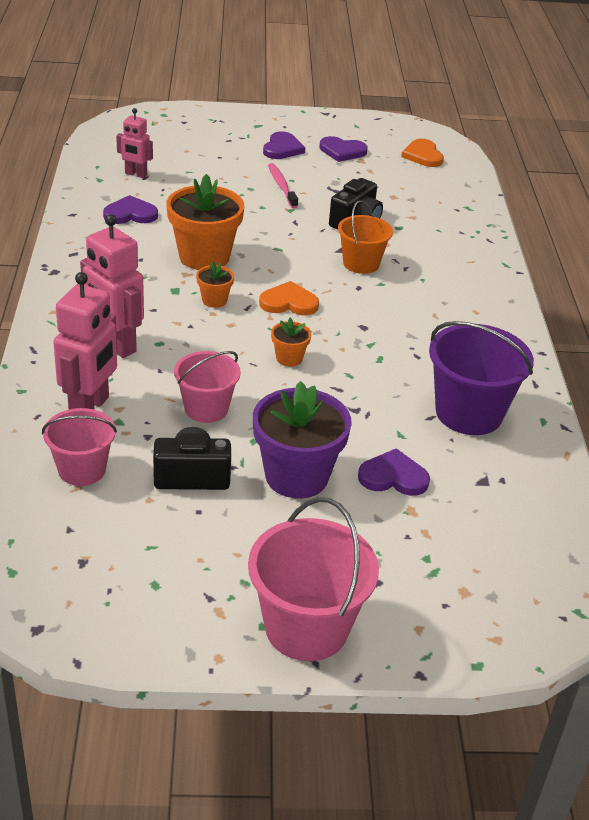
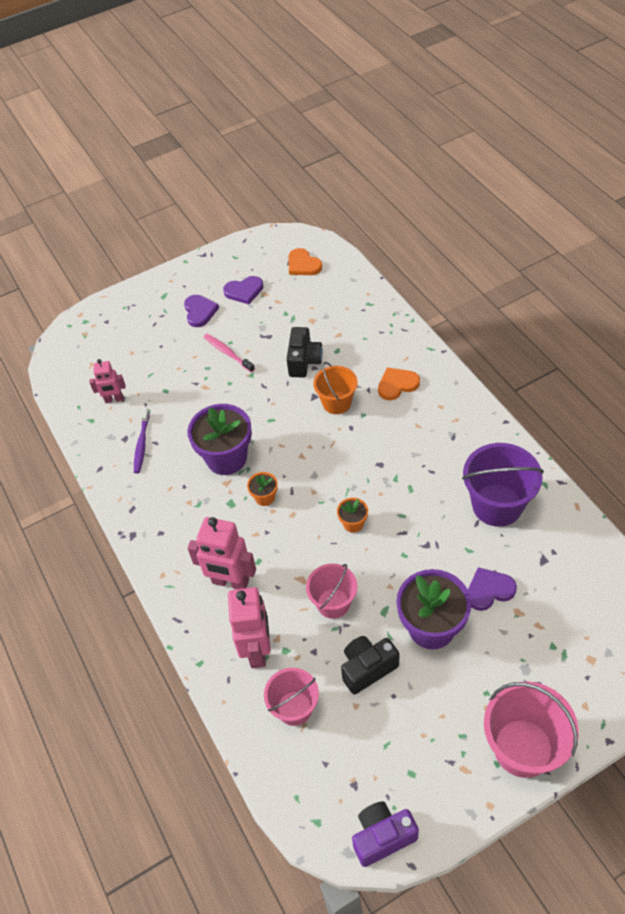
camera: 20 degrees left, 15 degrees up
(69, 620) = (382, 837): none -> purple camera
(130, 214) = (142, 444): purple heart -> purple toothbrush
(204, 257) = (226, 458): orange flower pot -> purple flower pot
(289, 302) = (316, 470): orange heart -> orange heart (397, 385)

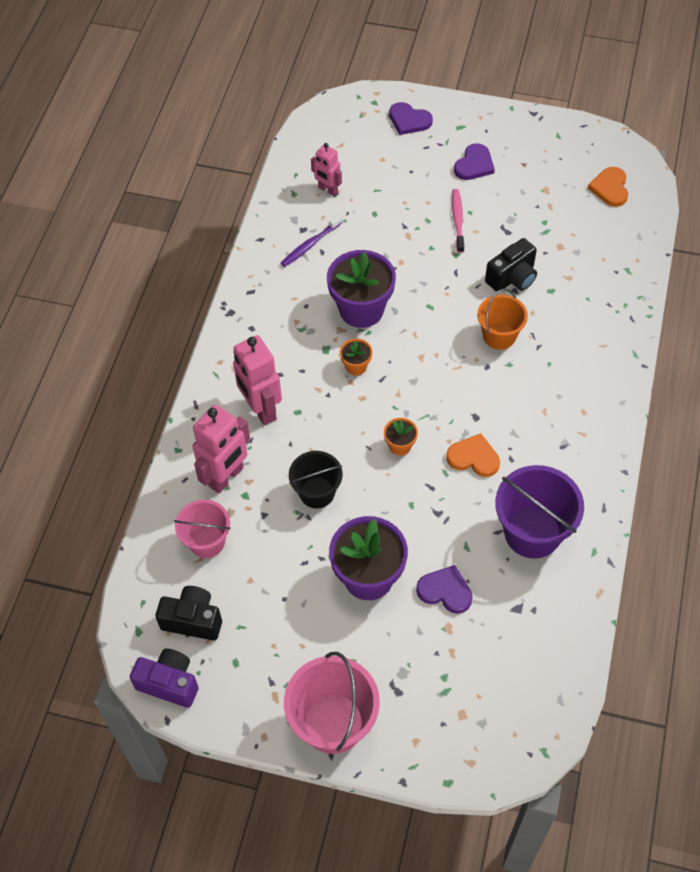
camera: 40 degrees right, 5 degrees up
(244, 291) = (531, 174): purple heart -> purple heart (409, 120)
(333, 603) = (317, 492): pink bucket -> black bucket
(367, 668) = (288, 562): black camera -> black camera (193, 620)
(397, 385) = (568, 362): orange heart -> orange heart (473, 457)

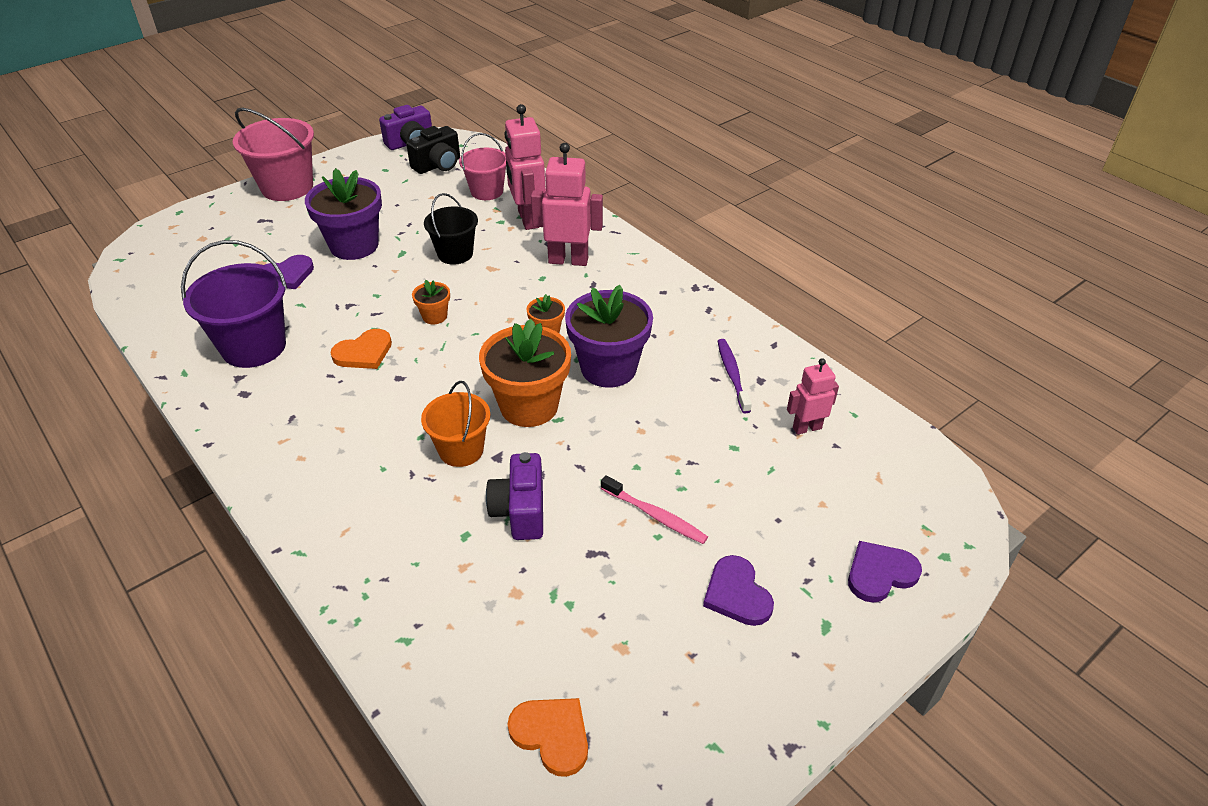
camera: 125 degrees right, 15 degrees down
(433, 328) = (529, 406): none -> orange flower pot
(512, 278) = (520, 511): black camera -> purple camera

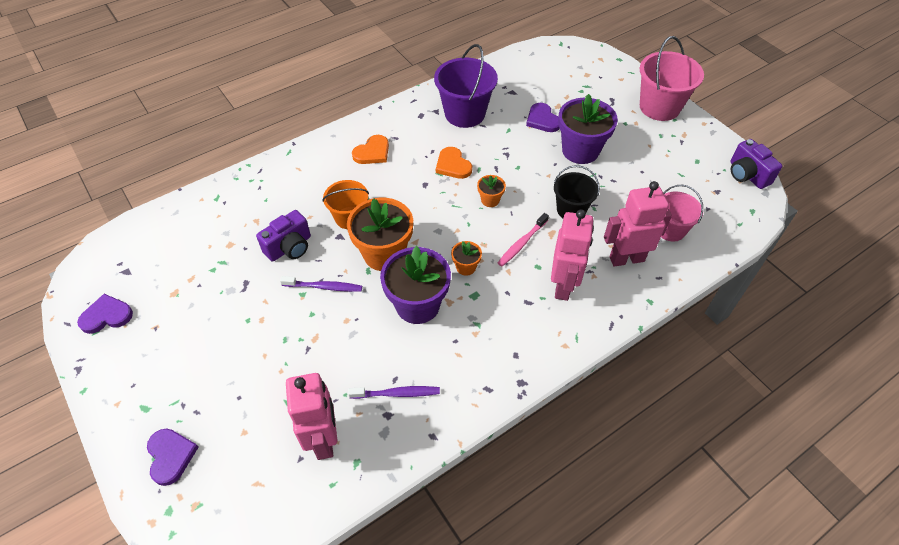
camera: 95 degrees right, 10 degrees up
(438, 165) = (710, 195): black camera -> none
(520, 511) = (289, 247): purple camera -> purple camera turned 135 degrees clockwise
(552, 735) = (136, 258): orange heart -> orange heart (372, 152)
(590, 460) = (324, 287): none -> purple toothbrush
(655, 515) = (265, 320): pink toothbrush -> pink toothbrush (522, 243)
(737, 594) = (187, 359): purple heart -> purple heart (106, 316)
(806, 428) = (324, 439): pink robot -> pink robot, size x1.70

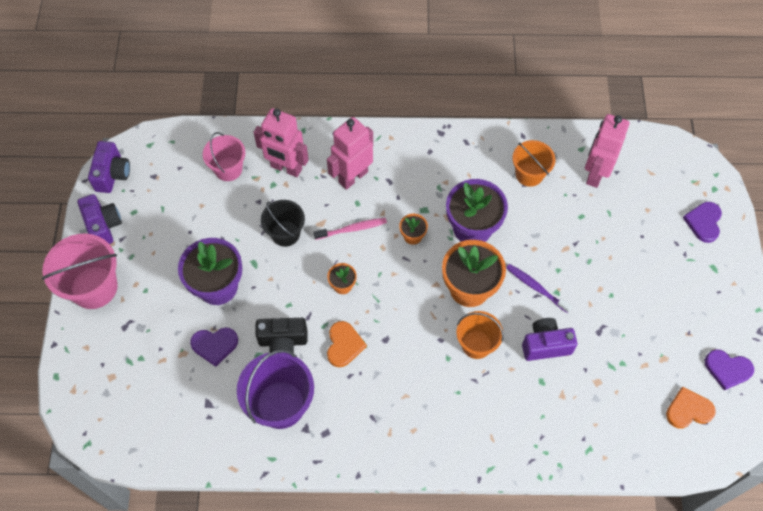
camera: 145 degrees left, 10 degrees up
(372, 152) = (407, 412): orange heart -> orange heart (688, 410)
(397, 393) = (529, 174): purple toothbrush -> orange bucket
(498, 145) = (283, 342): none -> black camera
(542, 120) = (215, 345): purple heart -> purple heart turned 75 degrees clockwise
(704, 141) = (103, 226): none -> purple camera

